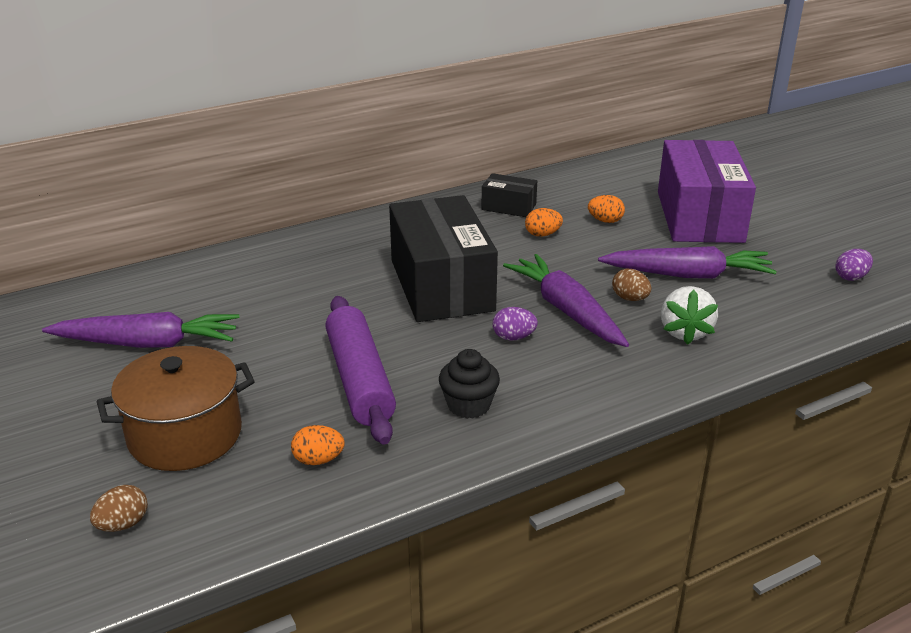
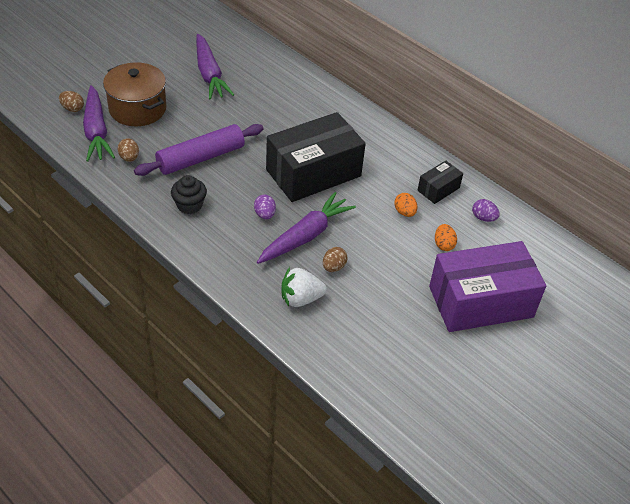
camera: 70 degrees right, 15 degrees up
(318, 460) = (129, 158): orange egg -> brown egg
(508, 207) = (438, 189): black box -> black box turned 45 degrees clockwise
(688, 275) = (380, 297): purple carrot -> purple carrot (96, 131)
(851, 277) = (421, 402): purple egg -> purple egg (483, 218)

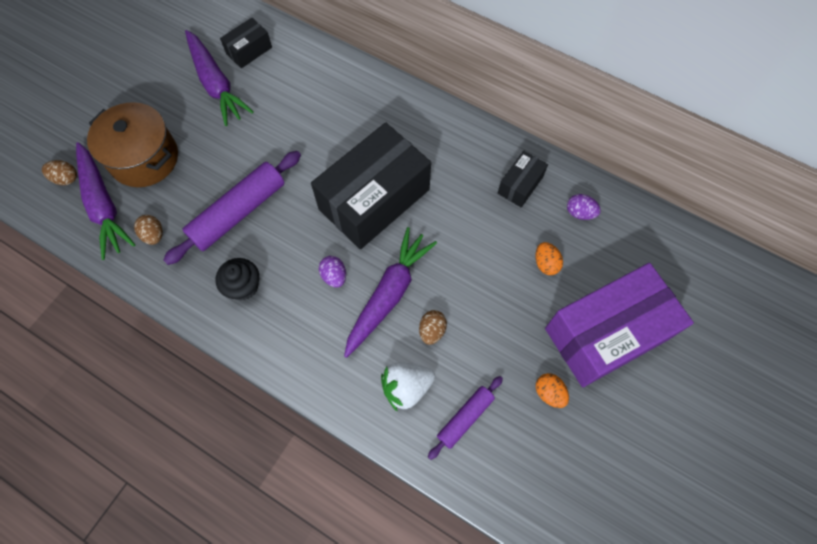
camera: 10 degrees left, 20 degrees up
(242, 58) = (249, 50): none -> black box
(343, 329) = (465, 418): none -> purple rolling pin
(404, 212) = (491, 229): orange egg -> orange egg (549, 393)

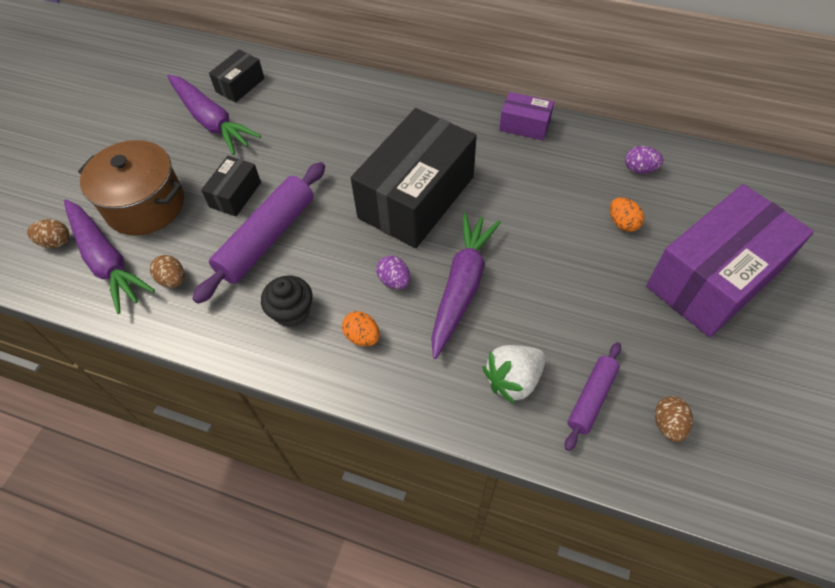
camera: 10 degrees left, 10 degrees down
(432, 331) = (522, 314): brown egg -> brown egg (668, 424)
(491, 145) = (524, 125): none -> purple box
(520, 185) = (568, 155): black box -> black box (235, 194)
(549, 393) = (676, 351): orange egg -> orange egg (362, 336)

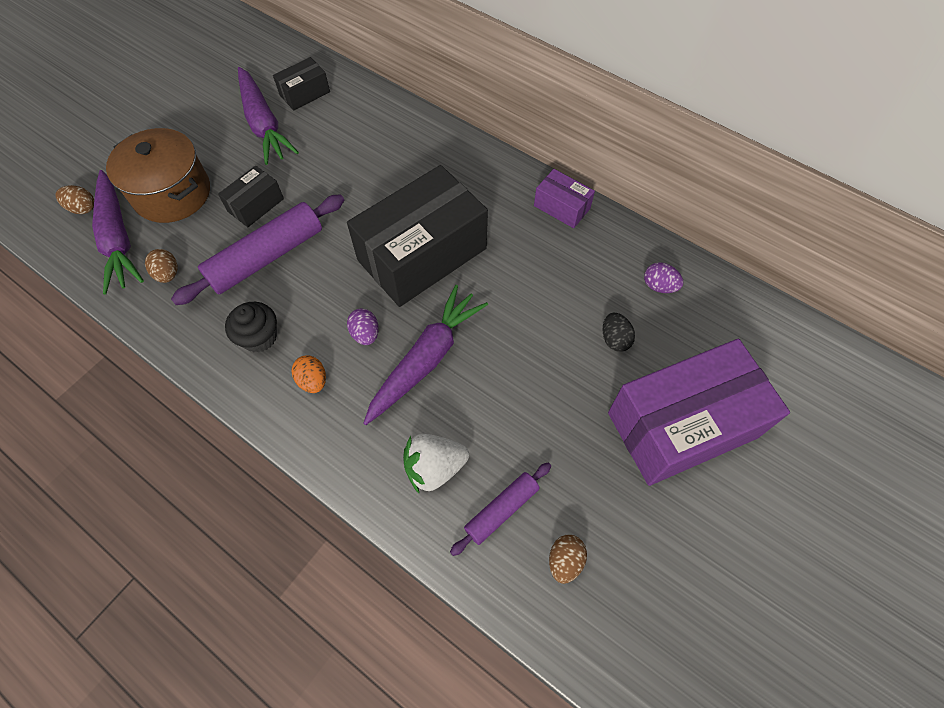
camera: 15 degrees right, 5 degrees up
(622, 223) = (614, 339): orange egg -> black egg

